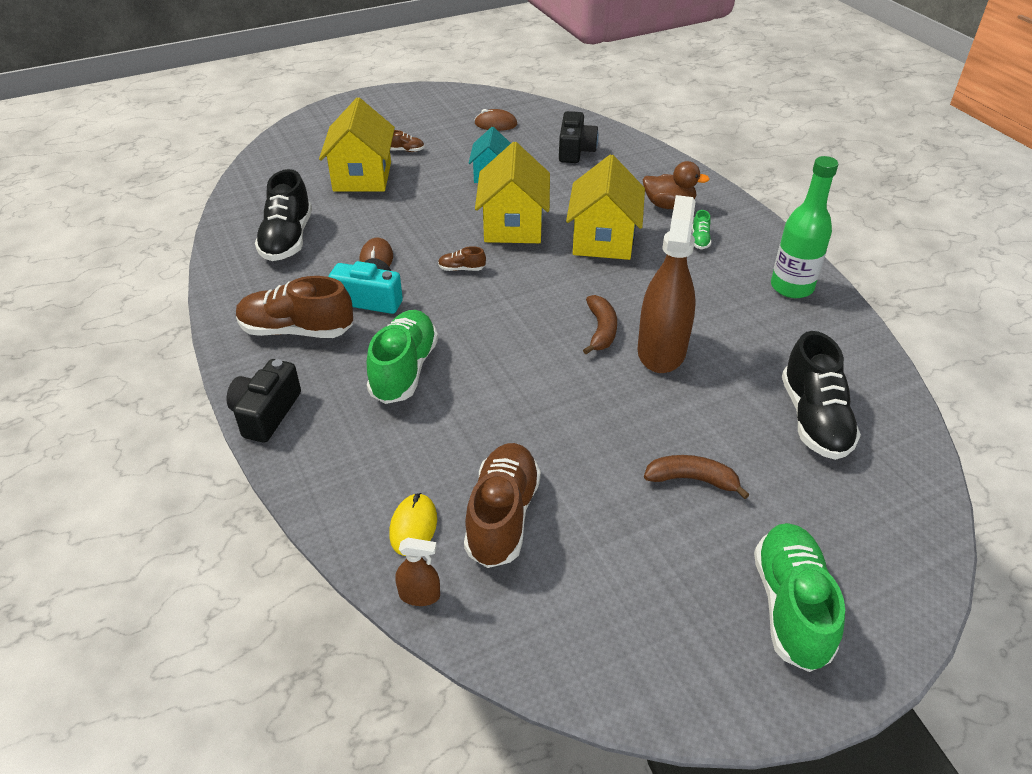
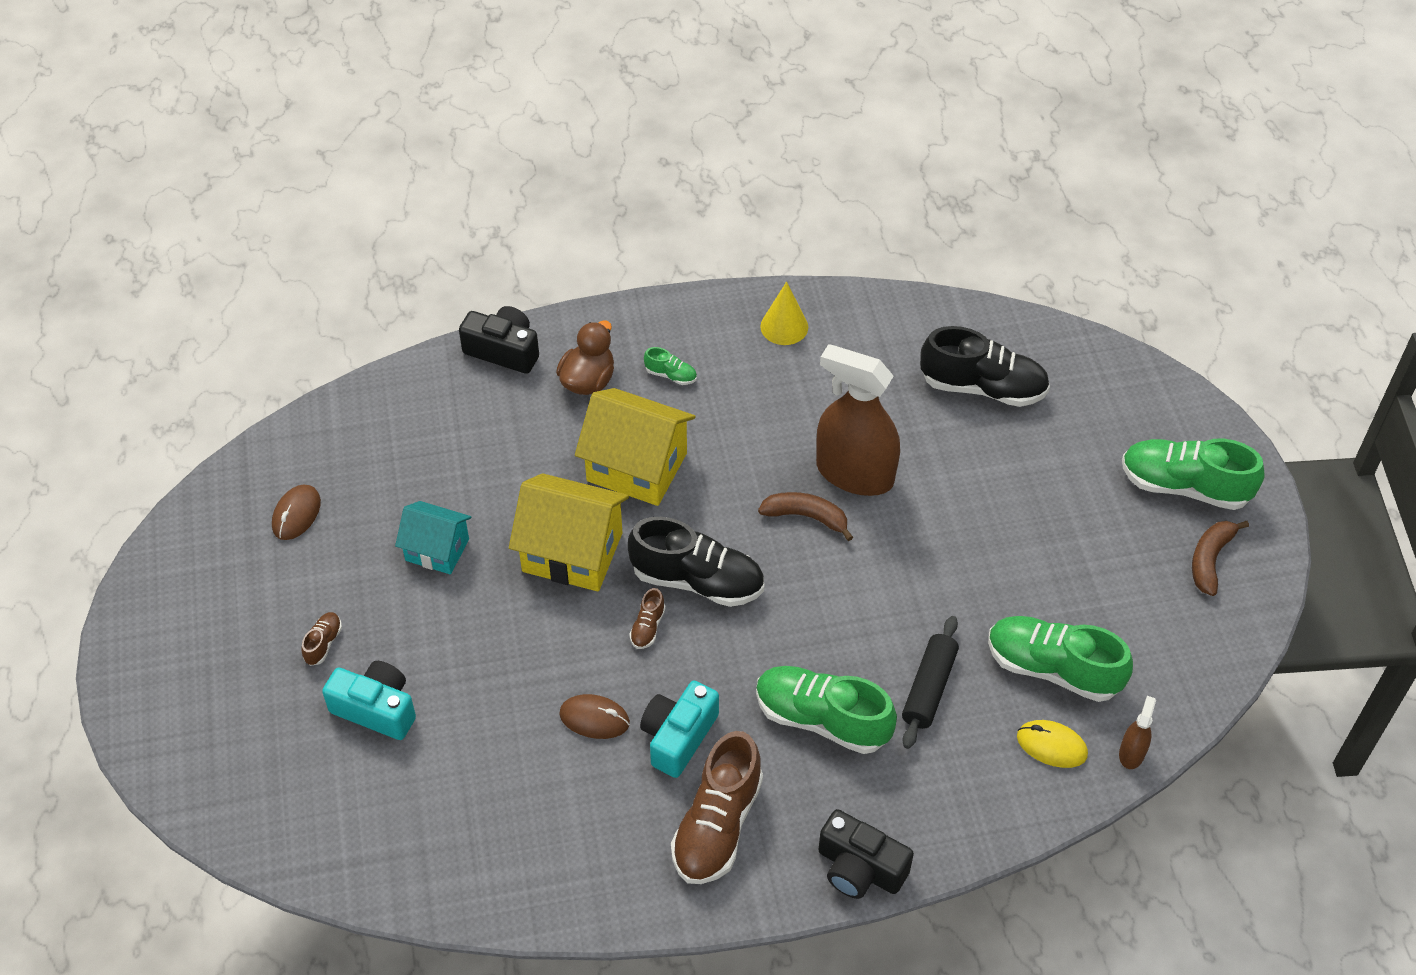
camera: 75 degrees left, 10 degrees up
(287, 239) = (508, 822): black shoe -> black shoe (697, 581)
(362, 176) = (376, 709): yellow house -> turquoise camera
(453, 430) = (928, 688): none -> black rolling pin
(502, 516) = (1053, 669): brown shoe -> green shoe
(575, 150) = (415, 439): black camera -> black camera (503, 350)
(692, 479) = (1037, 507): brown banana -> brown banana (1210, 560)
(791, 287) = (784, 326): green bottle -> yellow cone

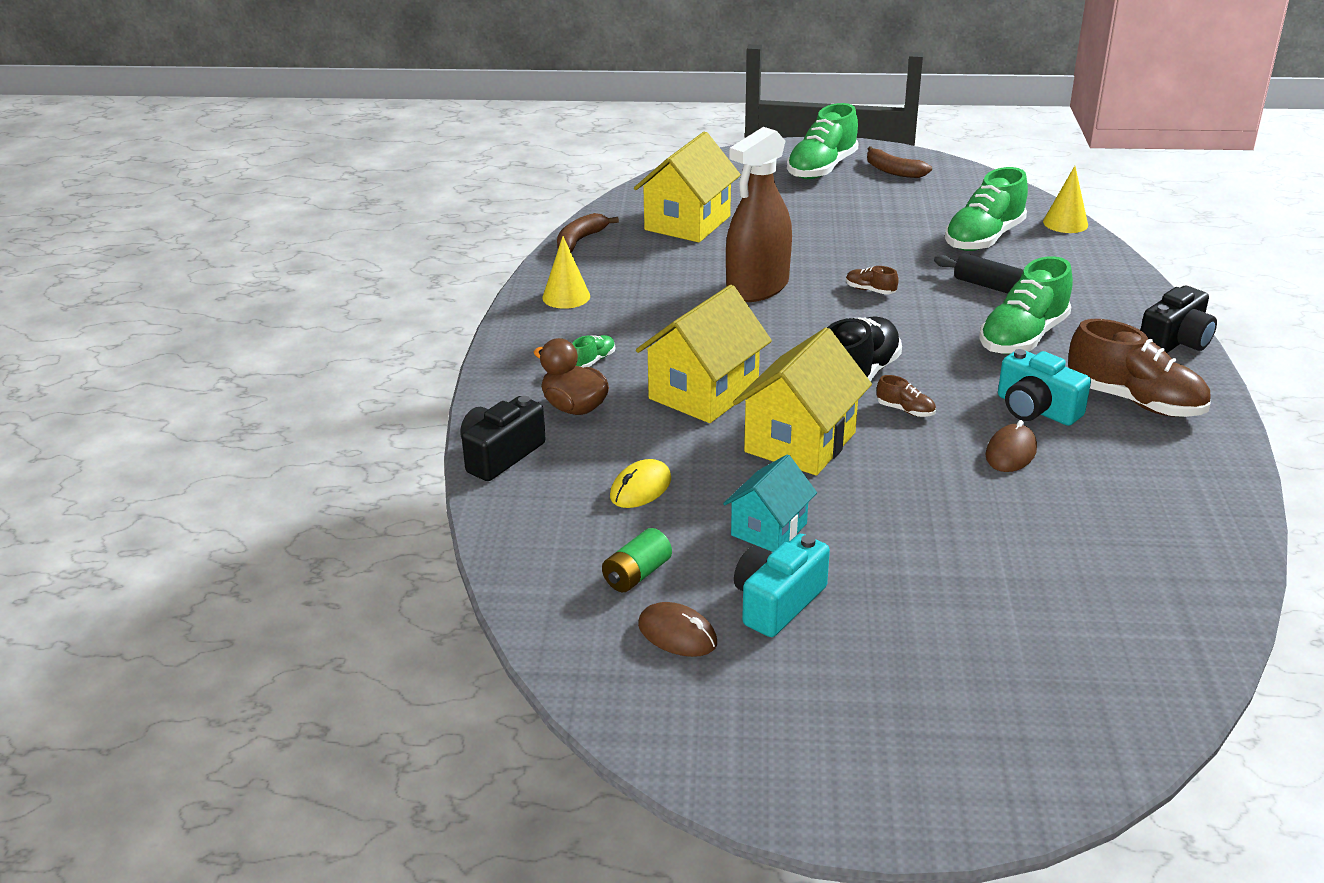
camera: 75 degrees left, 20 degrees down
(323, 643) = (883, 628): brown shoe -> brown shoe (870, 290)
(362, 475) = (637, 574): none -> green battery
(376, 709) = (983, 594): turquoise camera -> turquoise camera (777, 602)
(806, 517) = (798, 316): brown banana -> brown banana (580, 240)
(983, 387) = (687, 223): black shoe -> yellow house
(1051, 745) = (1056, 250): yellow mouse -> yellow mouse (640, 488)
(1131, 753) = (1065, 223): brown spray bottle -> yellow cone

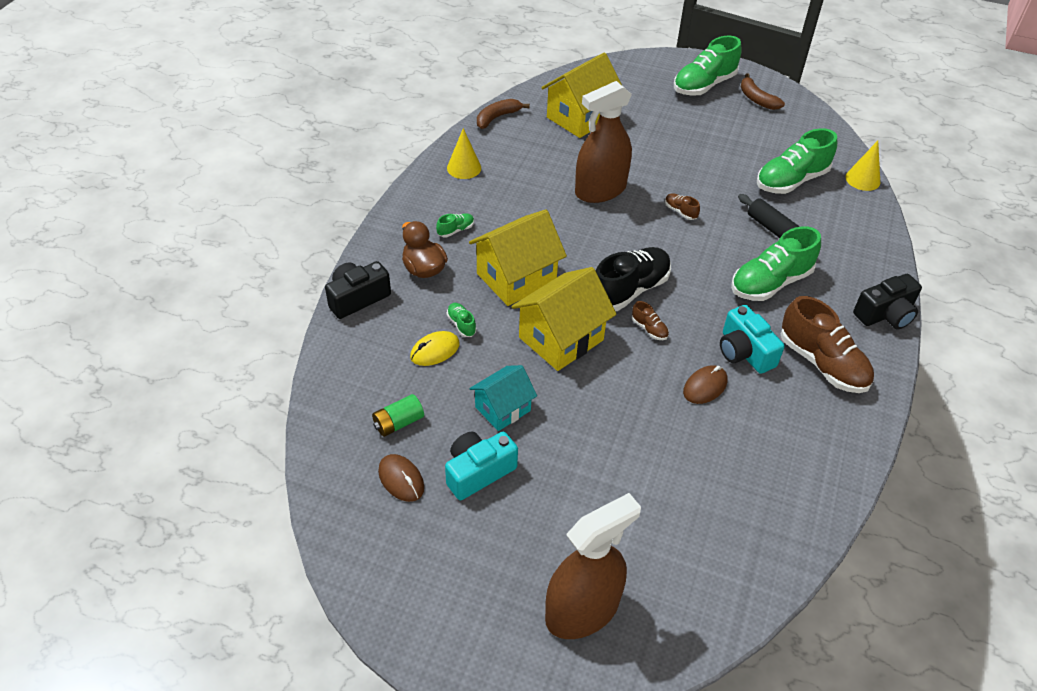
camera: 15 degrees right, 15 degrees up
(660, 454) = (461, 324): none -> green shoe
(1006, 716) = (582, 610): none -> brown spray bottle

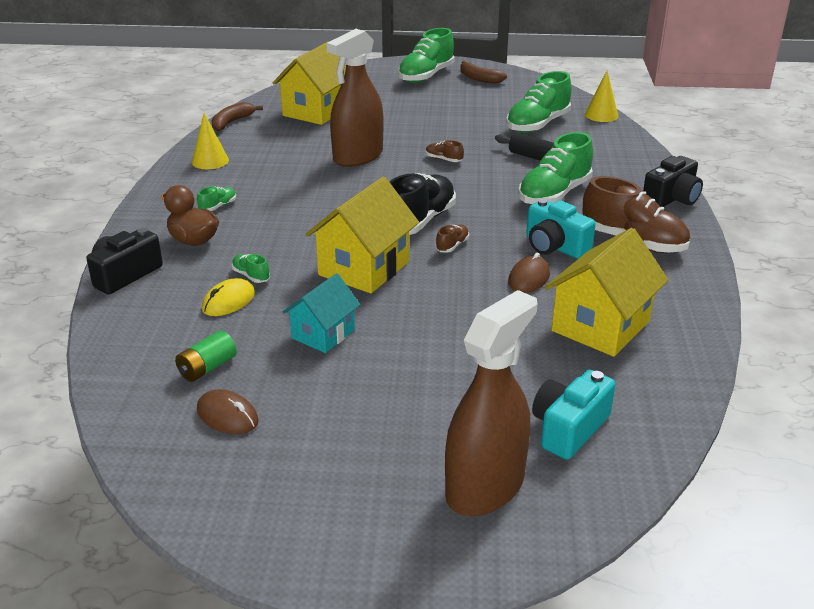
camera: 15 degrees left, 15 degrees down
(478, 472) = (316, 391): turquoise camera -> turquoise camera (569, 428)
(516, 278) = (297, 231): yellow house -> yellow house (600, 326)
(649, 329) = (452, 246): brown shoe -> brown shoe turned 90 degrees counterclockwise

